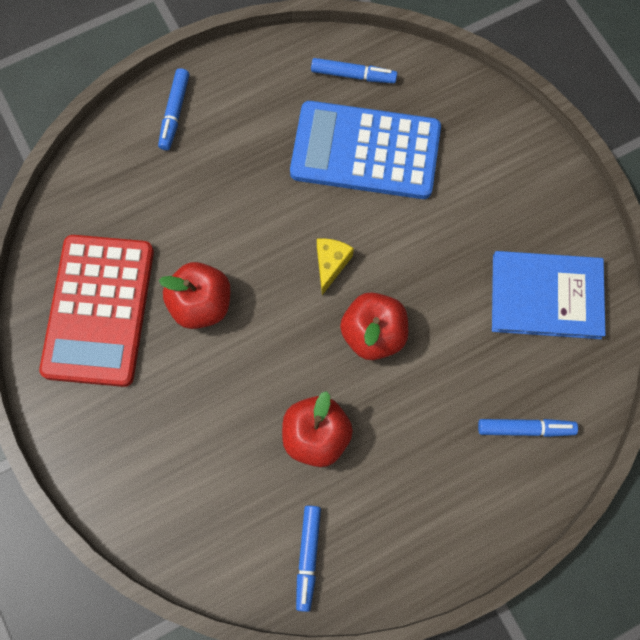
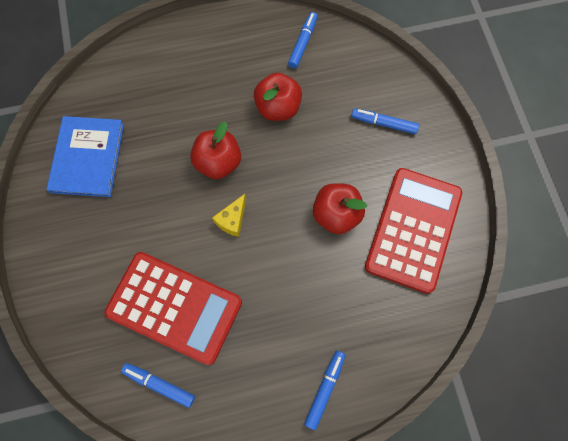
camera: 165 degrees left, 0 degrees up
(365, 151) = (174, 307): blue calculator -> red calculator
(525, 429) = (142, 80): blue marker -> blue marker (384, 124)
(546, 296) = (88, 157): blue book -> blue book turned 75 degrees clockwise

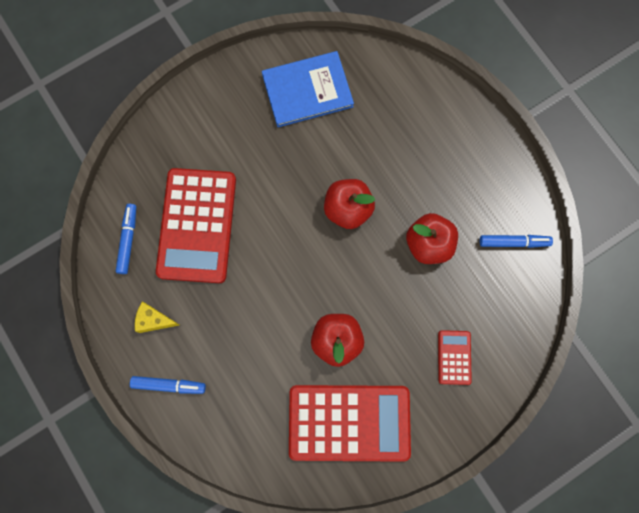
camera: 70 degrees right, 5 degrees up
(232, 220) = (295, 244): yellow cheese -> yellow cheese (154, 320)
(384, 124) = (454, 357): blue marker -> red calculator

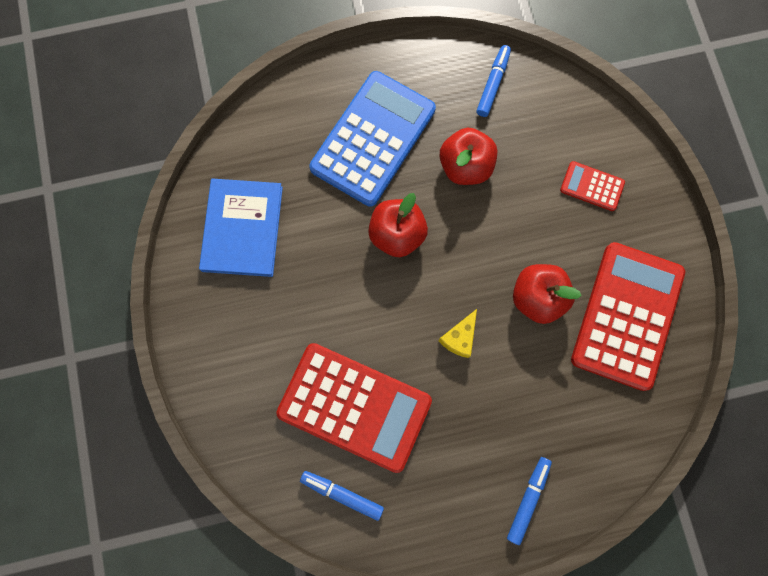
camera: 70 degrees left, 0 degrees up
(154, 320) = (448, 492): yellow cheese -> yellow cheese (459, 337)
(422, 161) = (373, 139): none -> blue calculator

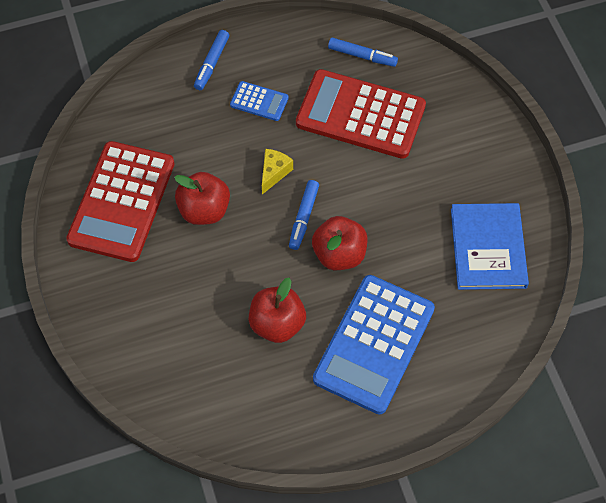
camera: 175 degrees right, 15 degrees down
(472, 436) = (259, 101): none -> blue calculator
(492, 84) = (252, 414): blue marker -> blue marker (304, 217)
(592, 186) = (149, 314): red calculator -> none

